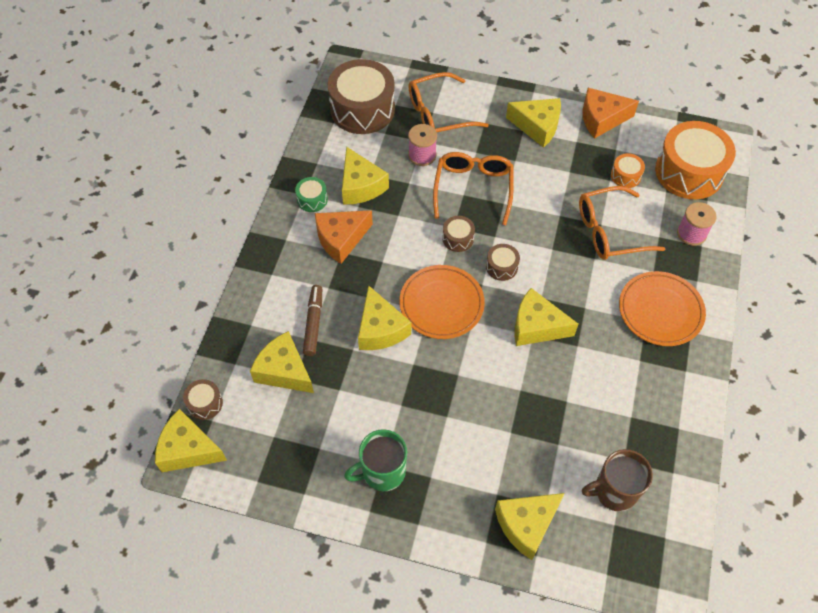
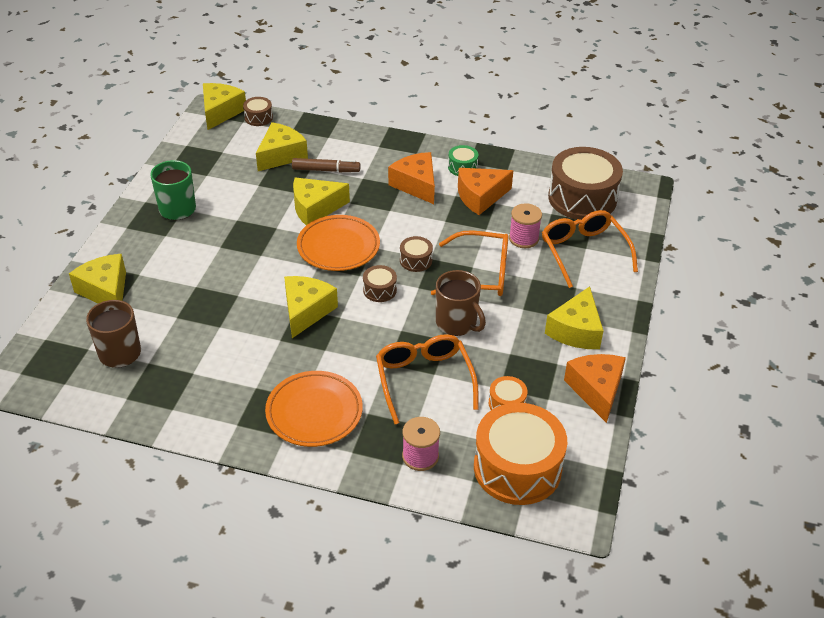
camera: 90 degrees right, 15 degrees down
(360, 186) = (480, 197): yellow cheese -> orange cheese
(539, 207) = (457, 323): none -> brown mug

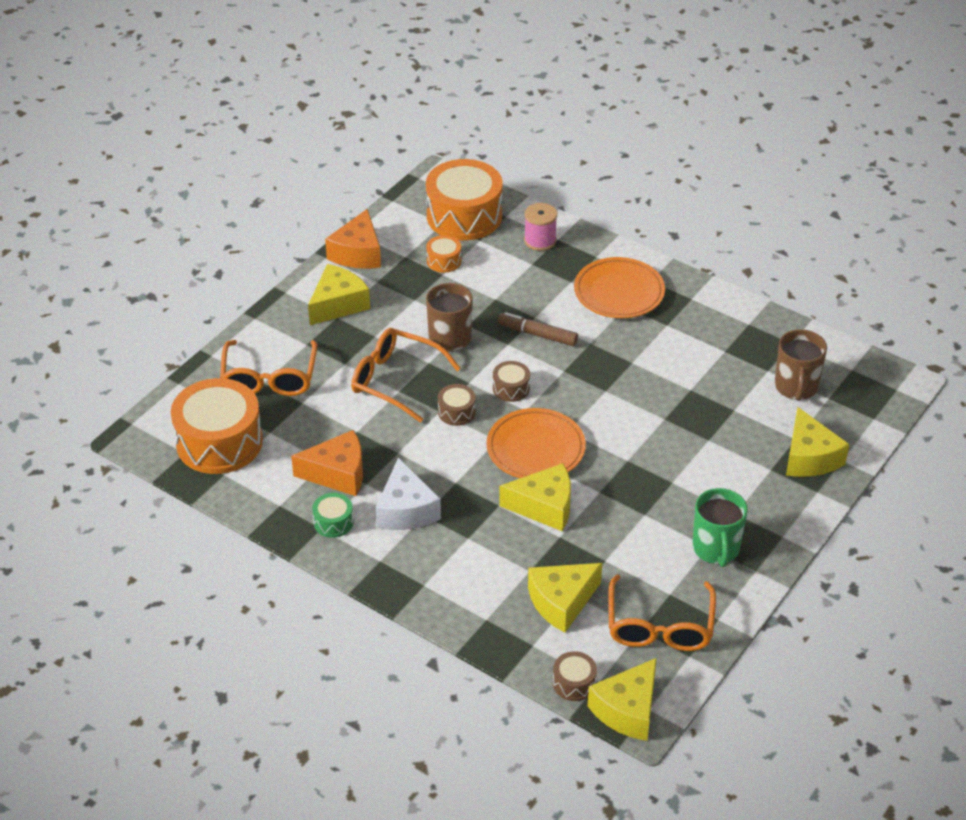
camera: 160 degrees left, 0 degrees up
(306, 311) = (596, 384): yellow cheese -> none
(326, 170) = (510, 562): brown marker -> brown marker (537, 334)
(416, 185) = (406, 510): orange cheese -> white cheese
(424, 380) = (507, 295): orange glasses -> orange glasses (659, 626)
(523, 238) = (323, 409): pink spool -> none
(582, 198) = (219, 442): brown drum -> orange drum

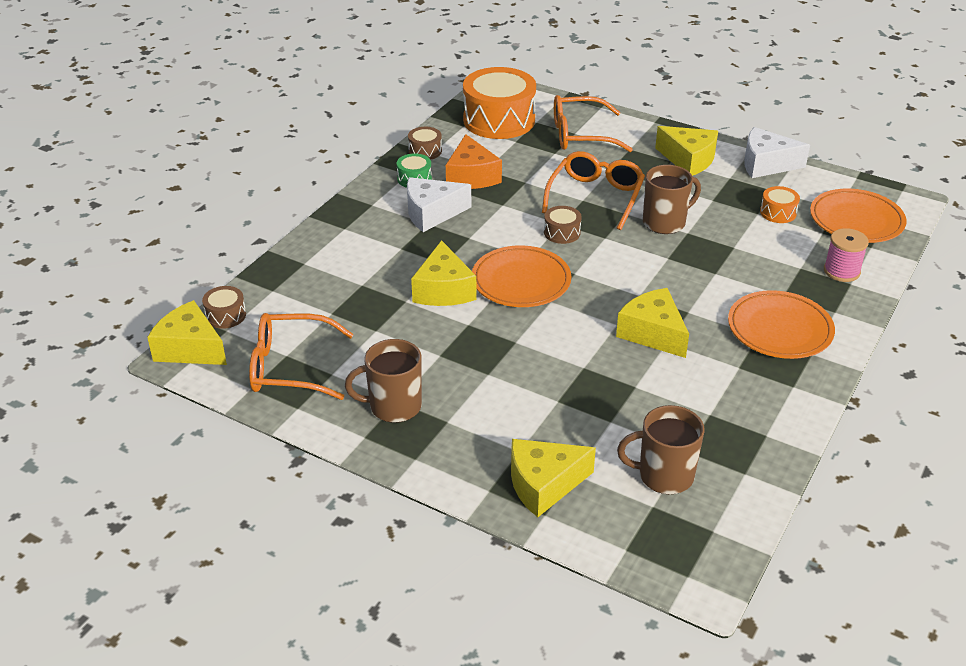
camera: 85 degrees right, 5 degrees down
(358, 253) = (766, 164): orange cheese -> white cheese
(464, 216) = (856, 221): orange drum -> orange plate
(511, 388) = (603, 263): brown drum -> brown drum (425, 151)
(537, 334) = (688, 276): brown marker -> none
(561, 602) = (322, 305): yellow cheese -> yellow cheese (652, 333)
(716, 549) = (393, 406): green mug -> brown mug

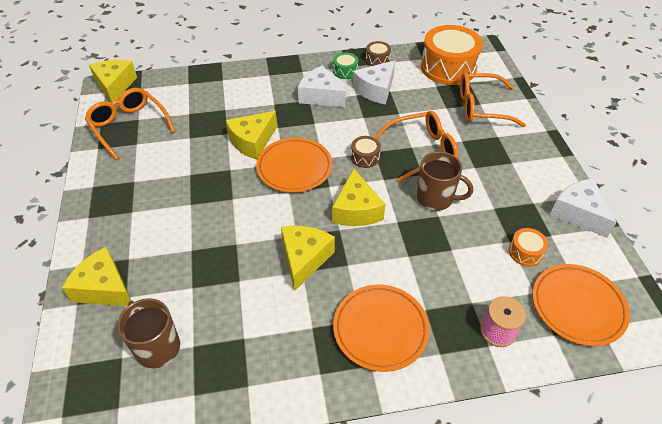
camera: 50 degrees right, 10 degrees up
(225, 315) = (152, 81): brown drum -> none
(393, 406) = (127, 182): brown mug -> none
(471, 176) = (375, 90): orange cheese -> white cheese
(580, 135) = (481, 107): orange glasses -> orange glasses turned 45 degrees counterclockwise
(688, 160) = (525, 170): yellow cheese -> yellow cheese (356, 210)

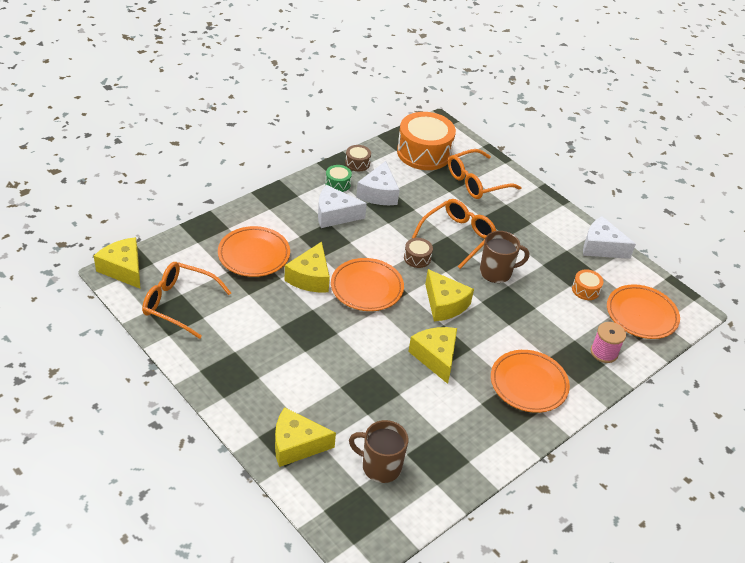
camera: 35 degrees left, 5 degrees down
(223, 107) = (254, 255): none -> orange plate

